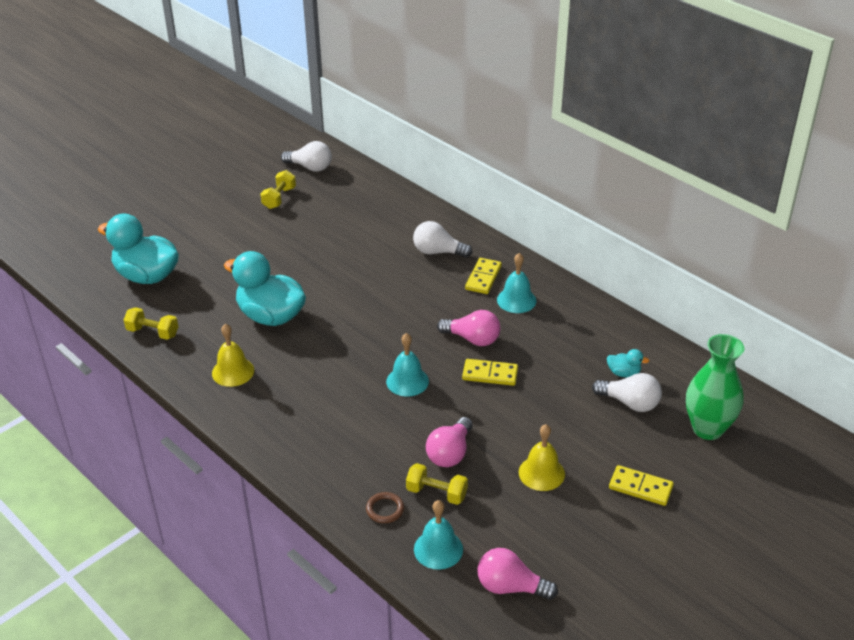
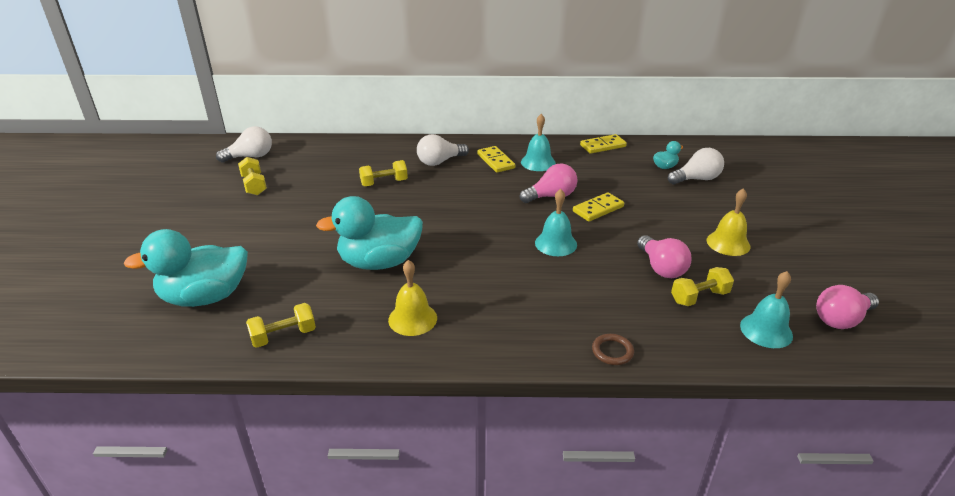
camera: 45 degrees left, 5 degrees down
(367, 248) = (384, 183): none -> yellow dumbbell
(385, 509) = (691, 332): brown ring -> brown ring (612, 351)
(640, 487) = (784, 216): yellow domino -> yellow domino (603, 146)
(707, 429) = (752, 169): green vase -> none

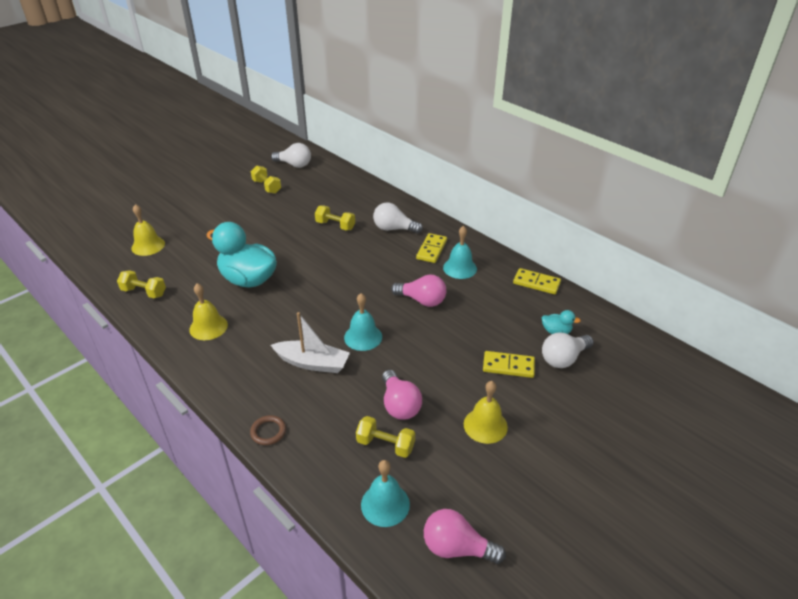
camera: 45 degrees right, 5 degrees up
(205, 297) = (148, 246): turquoise duck -> yellow bell
(254, 185) = (266, 187): yellow dumbbell -> yellow dumbbell turned 60 degrees counterclockwise
(553, 284) = (312, 363): none -> white boat
(598, 209) = (437, 331): yellow domino -> yellow domino (508, 366)
(661, 268) = (399, 405): pink light bulb -> pink light bulb turned 45 degrees counterclockwise
(696, 179) = (563, 358): white light bulb -> white light bulb turned 120 degrees clockwise

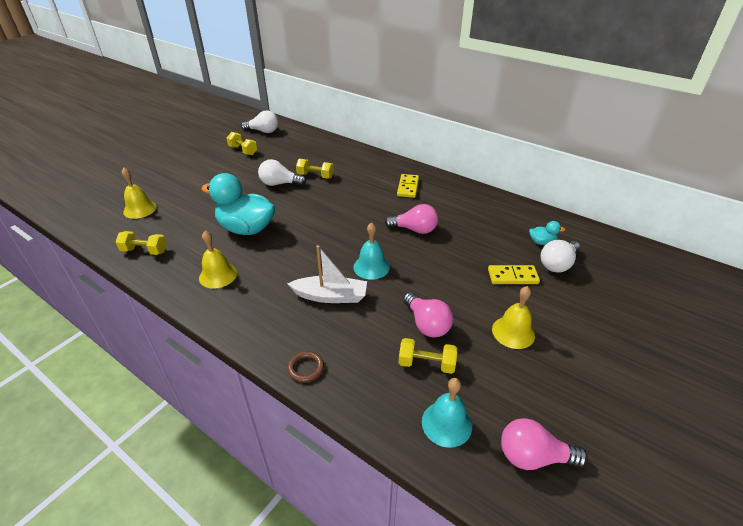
camera: 10 degrees left, 0 degrees up
(394, 229) = (369, 174): white light bulb -> white light bulb (279, 184)
(460, 268) = (438, 199): turquoise bell -> none
(536, 283) = (508, 205): yellow domino -> none

